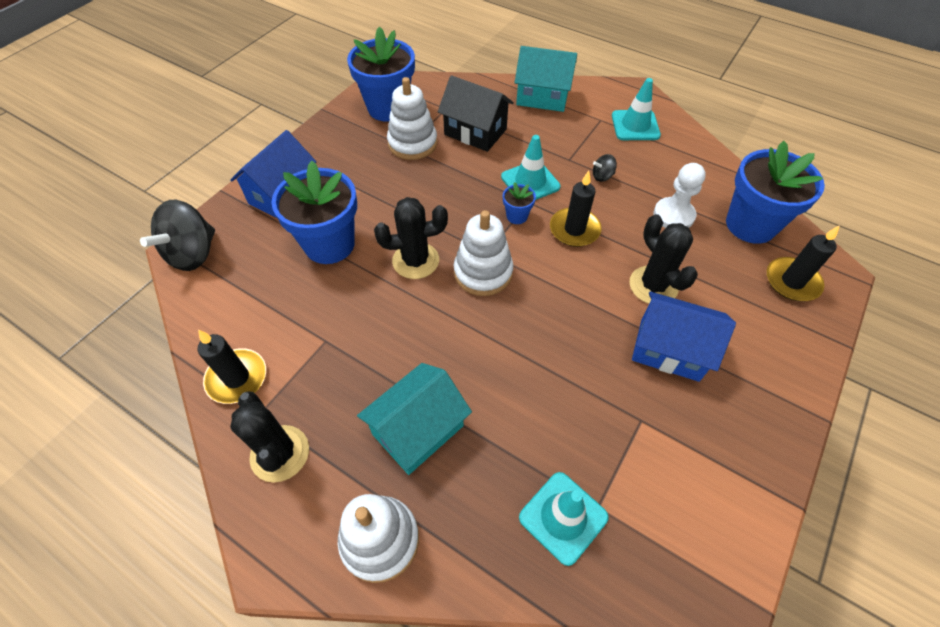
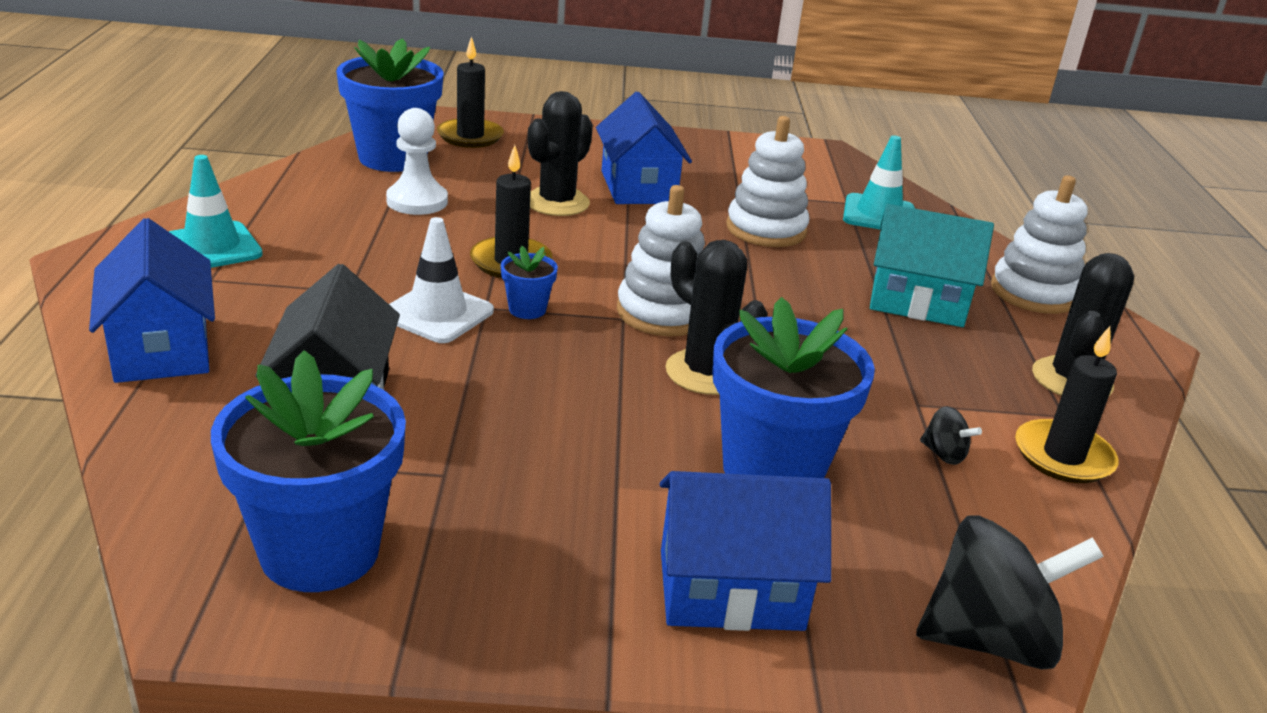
camera: 125 degrees left, 25 degrees down
(412, 143) = (428, 468): white stacking toy -> white stacking toy (766, 229)
(530, 182) = (437, 313): turquoise traffic cone -> white traffic cone
(542, 97) = (162, 349): turquoise house -> blue house
(602, 176) = (373, 257): black spinning top -> black spinning top (944, 454)

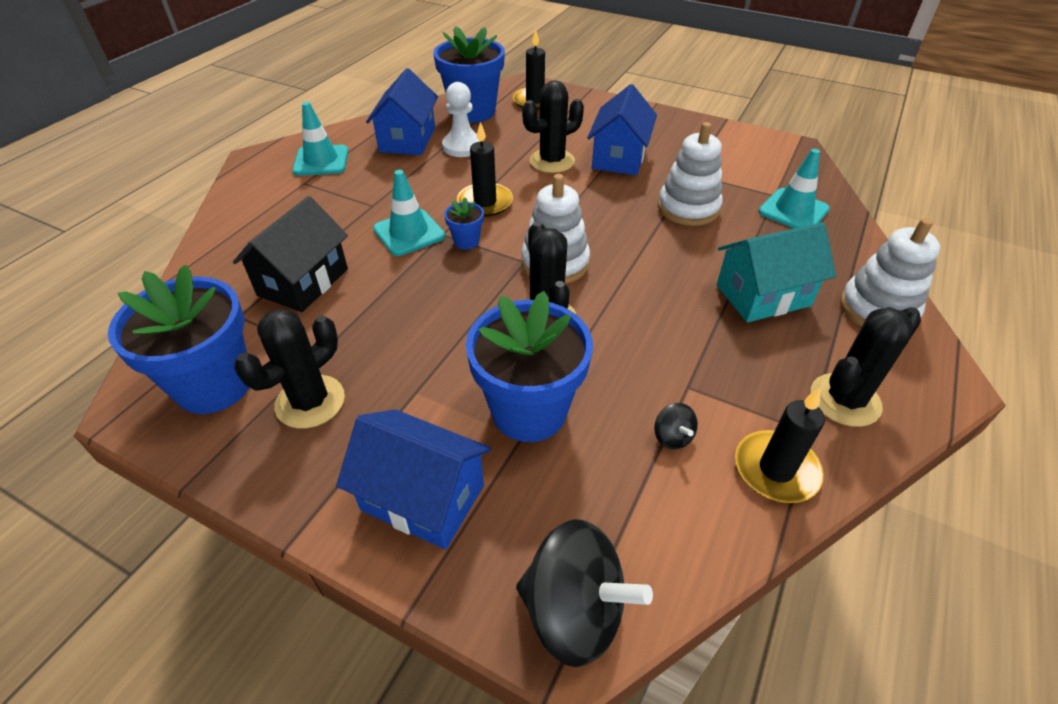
camera: 30 degrees right, 15 degrees up
(162, 349) = (243, 225): blue house -> blue house (407, 140)
(437, 313) = (409, 233): white traffic cone -> turquoise traffic cone
(485, 532) = (310, 402): none -> black cactus
(917, 302) = (763, 295): turquoise house -> turquoise house turned 60 degrees counterclockwise

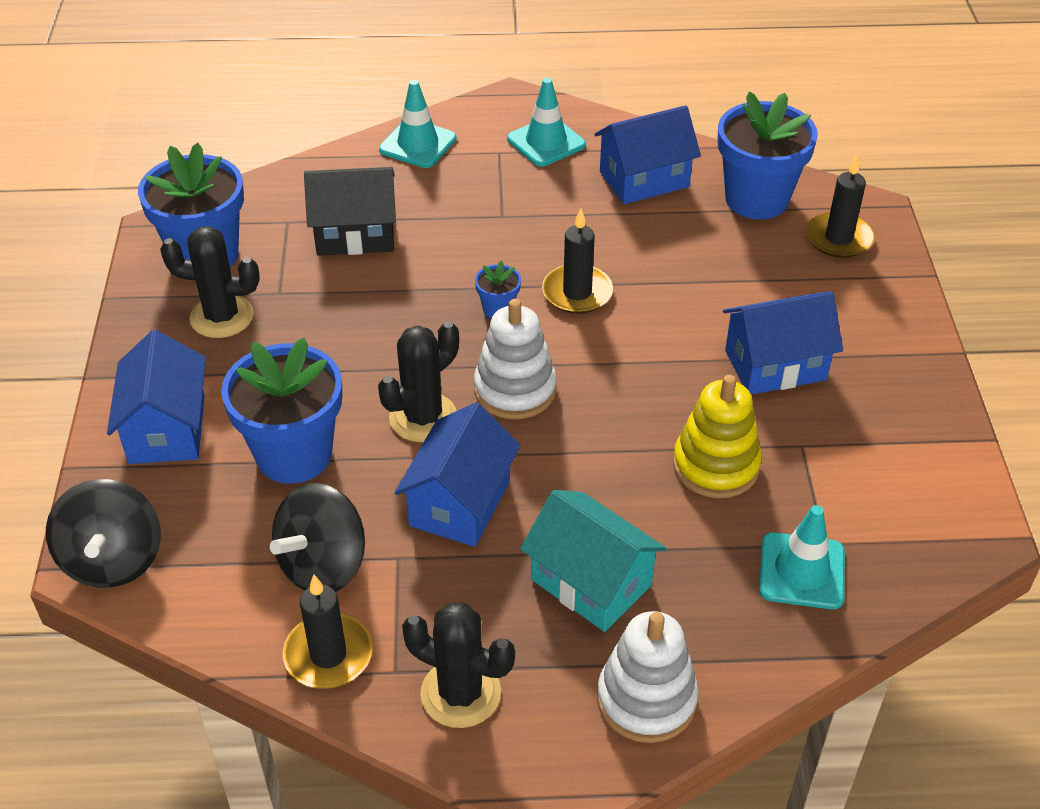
camera: 60 degrees right, 0 degrees up
(409, 233) = (479, 263): turquoise traffic cone -> turquoise traffic cone (418, 144)
(462, 146) = (671, 226): white pawn -> none
(552, 161) = (709, 310): black cactus -> none
(650, 331) = (460, 503): none -> blue house
(672, 437) = (323, 565): black spinning top -> black spinning top, size x2.25
(688, 208) = (716, 465): white stacking toy -> yellow stacking toy

